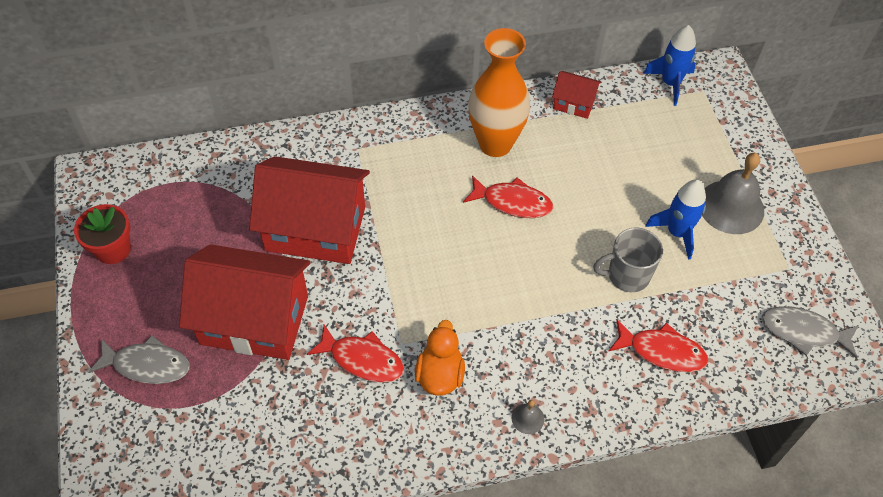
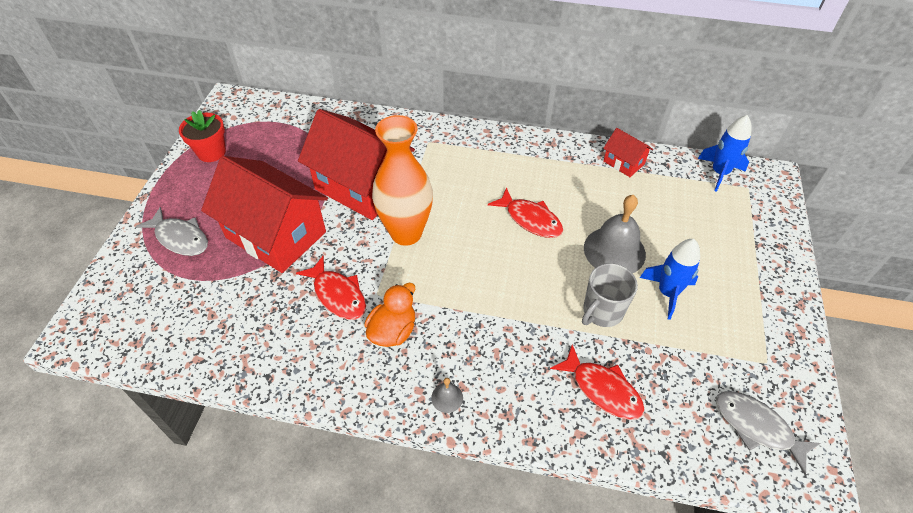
camera: 25 degrees right, 5 degrees down
(495, 144) = (540, 172): orange vase -> orange vase (406, 233)
(627, 275) = (602, 312): grey mug -> grey mug turned 60 degrees counterclockwise
(731, 206) = (731, 289): grey bell -> grey bell (614, 251)

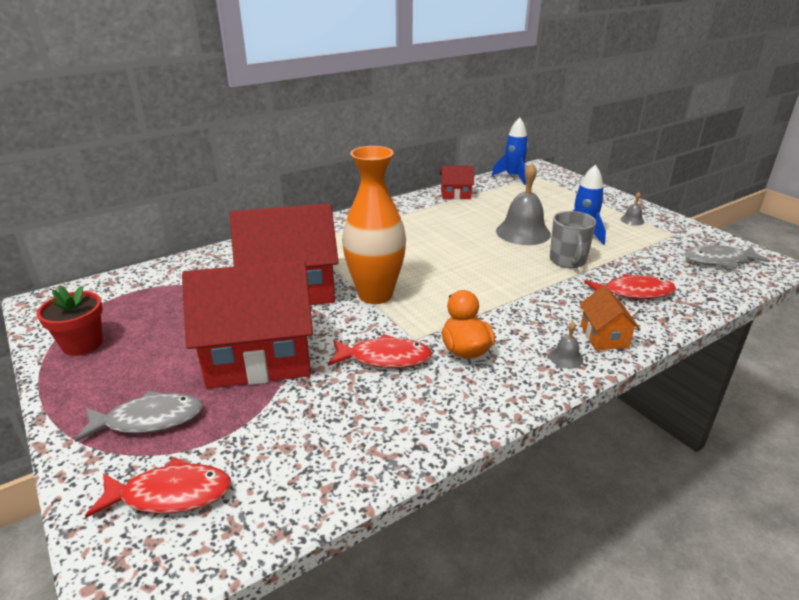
camera: 45 degrees left, 20 degrees down
(505, 406) = (604, 336): none -> orange house
(530, 219) = (449, 244): red fish -> red fish (170, 494)
(752, 313) = (632, 220): none -> grey bell

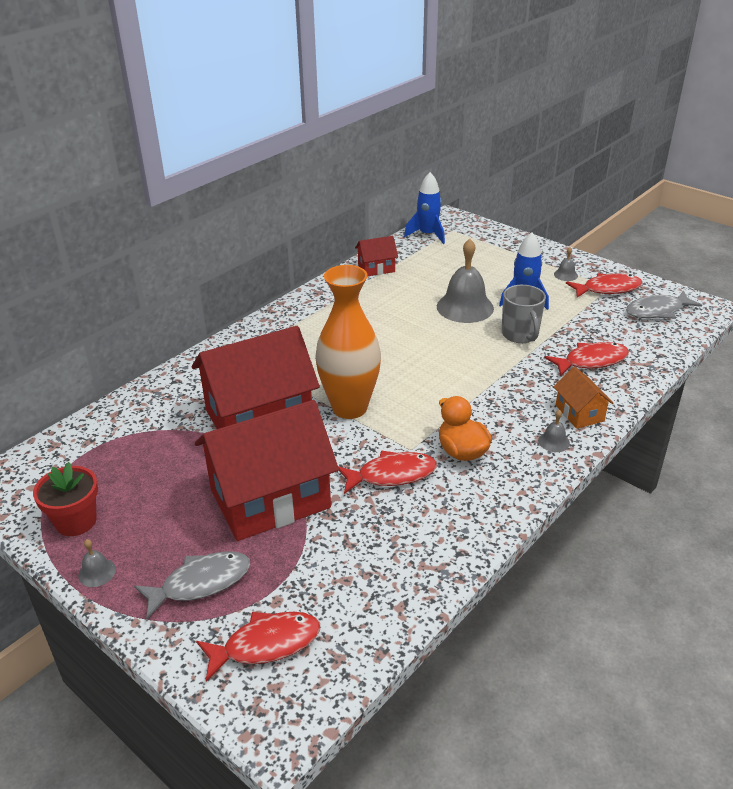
camera: 15 degrees left, 5 degrees up
(68, 390) = (97, 572): none -> grey bell
(671, 236) = (607, 289): none -> red fish

